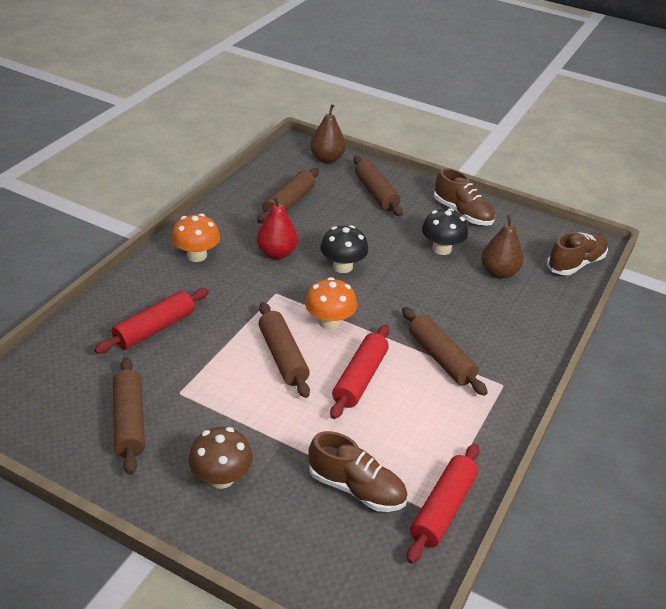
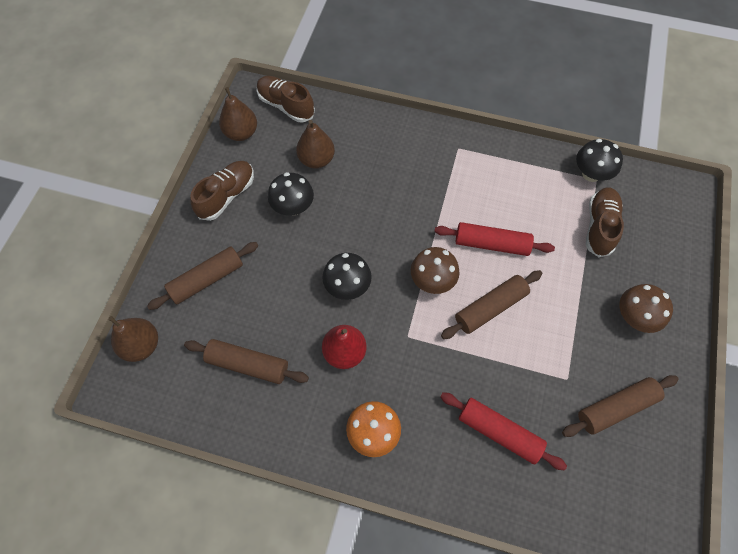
camera: 100 degrees left, 25 degrees up
(329, 322) = (432, 281): orange mushroom -> brown mushroom
(440, 358) = (445, 191): brown rolling pin -> none
(443, 509) = (591, 174): red rolling pin -> black mushroom
(539, 231) = (241, 133): none -> brown pear

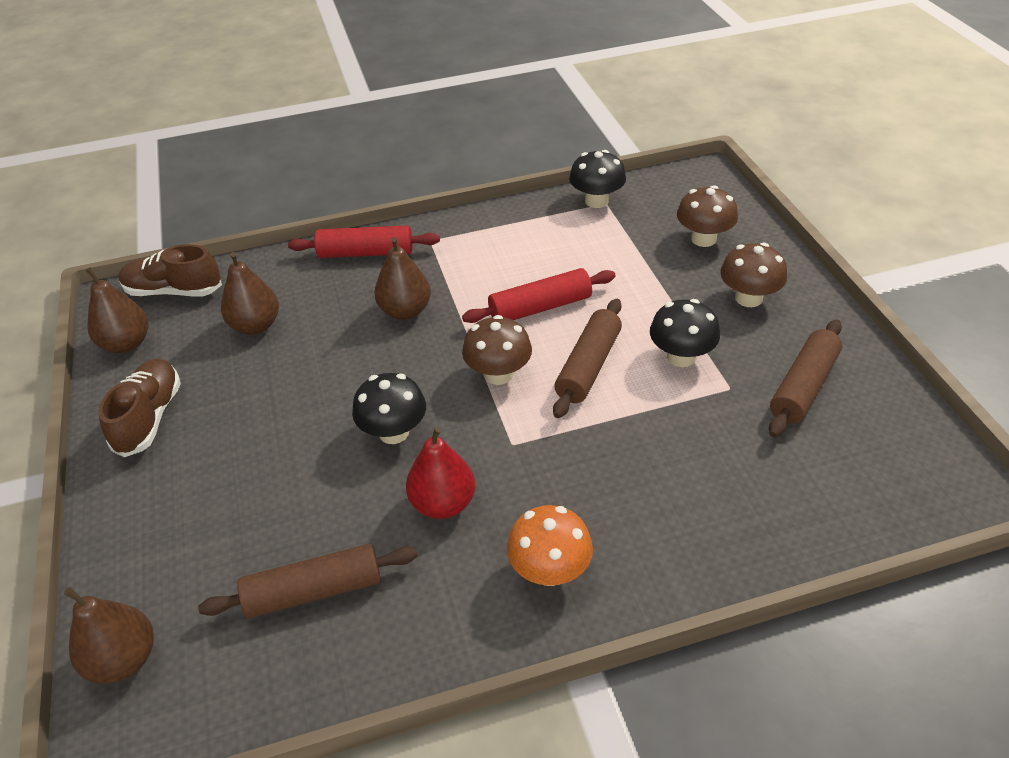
camera: 30 degrees left, 20 degrees down
(207, 279) = (181, 525): brown rolling pin -> none
(293, 207) = (257, 386): black mushroom -> black mushroom (681, 357)
(408, 198) = (405, 311): none -> brown pear
(499, 432) = (701, 481): red rolling pin -> red rolling pin (366, 253)
(600, 227) = (644, 240): brown shoe -> none
(642, 249) = (703, 239): none -> brown mushroom

